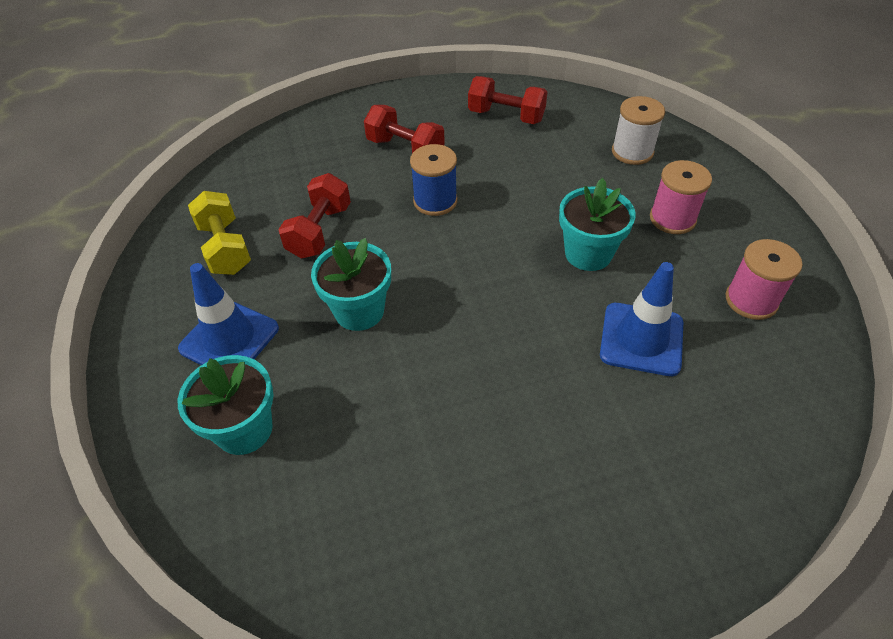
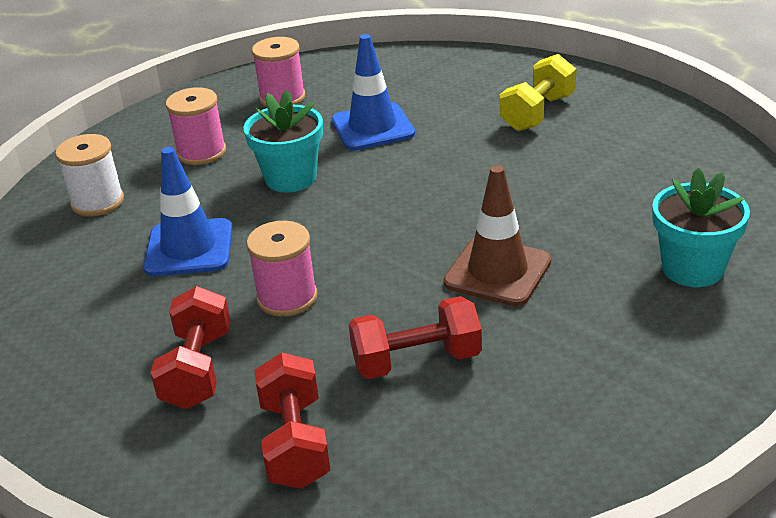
camera: 120 degrees left, 15 degrees down
(225, 248) = (521, 426): yellow dumbbell -> yellow dumbbell (538, 113)
(229, 338) = (627, 336): blue traffic cone -> blue traffic cone (189, 248)
(359, 311) = (497, 272): turquoise flower pot -> brown traffic cone
(435, 201) = (287, 297): blue spool -> pink spool
(506, 116) = (66, 314): red dumbbell -> red dumbbell (295, 442)

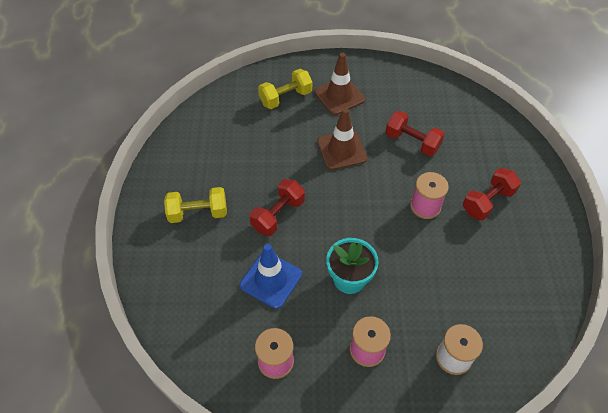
camera: 135 degrees left, 20 degrees up
(189, 248) = (438, 273): blue traffic cone -> none
(295, 442) = (480, 147): red dumbbell -> red dumbbell (278, 215)
(631, 334) = (339, 96): none -> brown traffic cone
(692, 268) = (285, 98): turquoise flower pot -> yellow dumbbell

